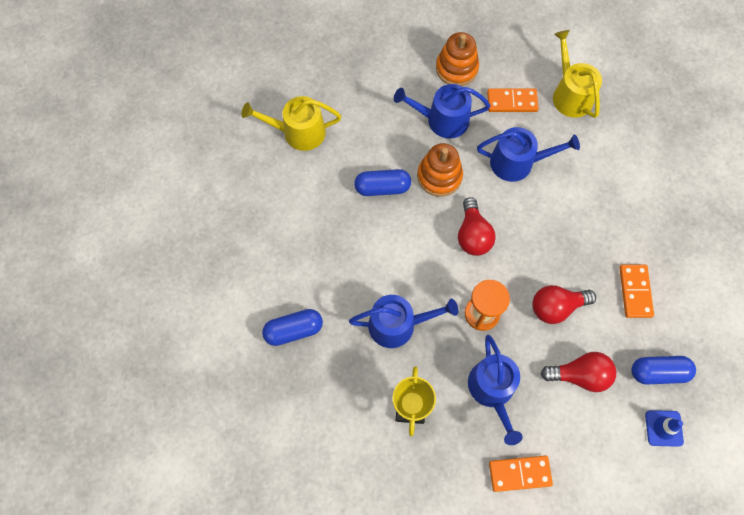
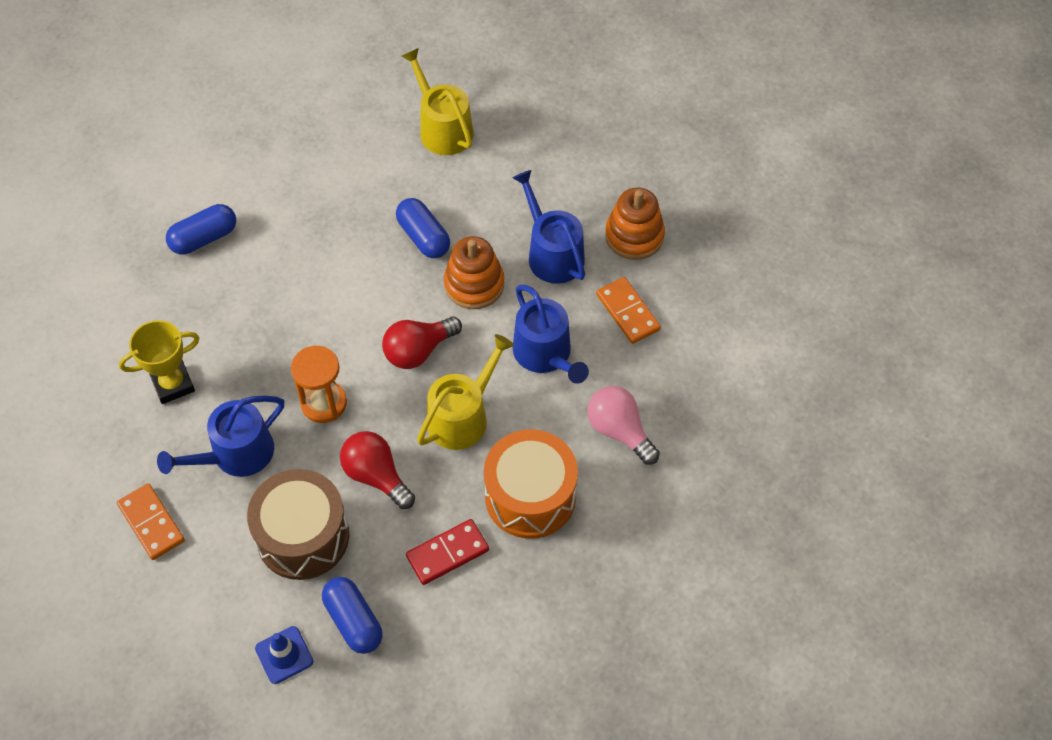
camera: 60 degrees right, 10 degrees down
(294, 330) = (204, 238): blue capsule -> blue capsule turned 75 degrees counterclockwise
(398, 325) = (264, 328): blue watering can -> none
(570, 94) = (683, 369): yellow watering can -> yellow watering can (462, 416)
(579, 375) = (303, 536): red light bulb -> brown drum
(595, 151) = (619, 431): none -> pink light bulb
(617, 223) = (530, 496): none -> orange drum
(635, 292) = (447, 553): orange domino -> red domino

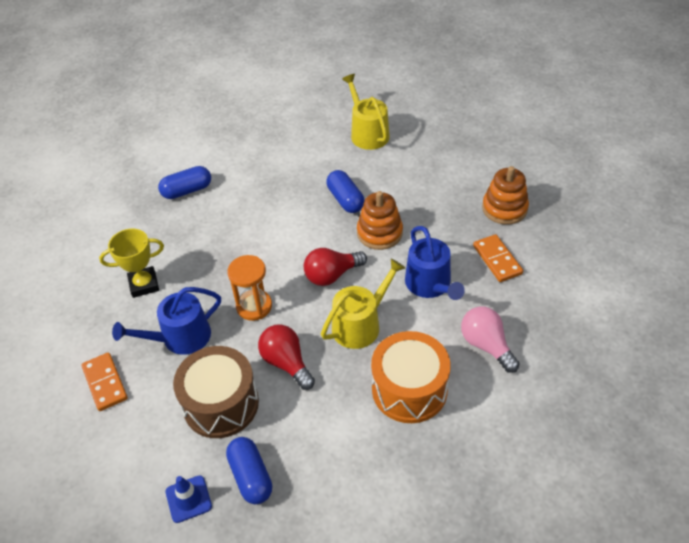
camera: 10 degrees right, 10 degrees down
(447, 553) = (336, 428): red domino -> none
(552, 254) = (441, 216): blue watering can -> none

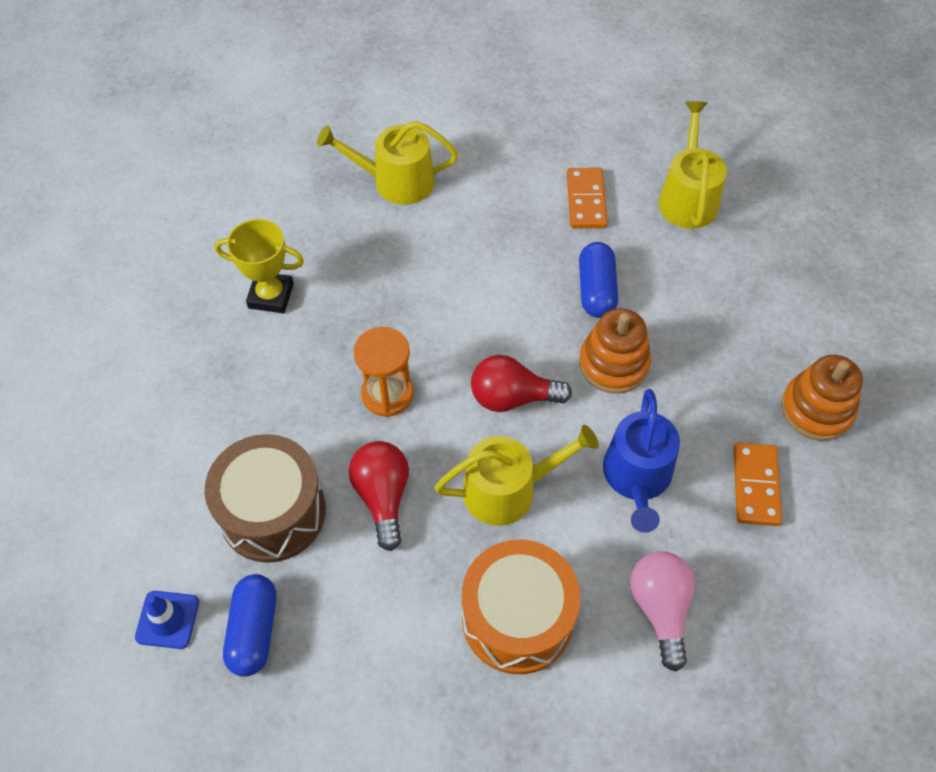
camera: 25 degrees right, 10 degrees up
(105, 383) = (155, 411): orange domino -> orange domino (586, 200)
(180, 338) = (274, 394): blue watering can -> none
(187, 191) = (396, 181): blue capsule -> yellow watering can

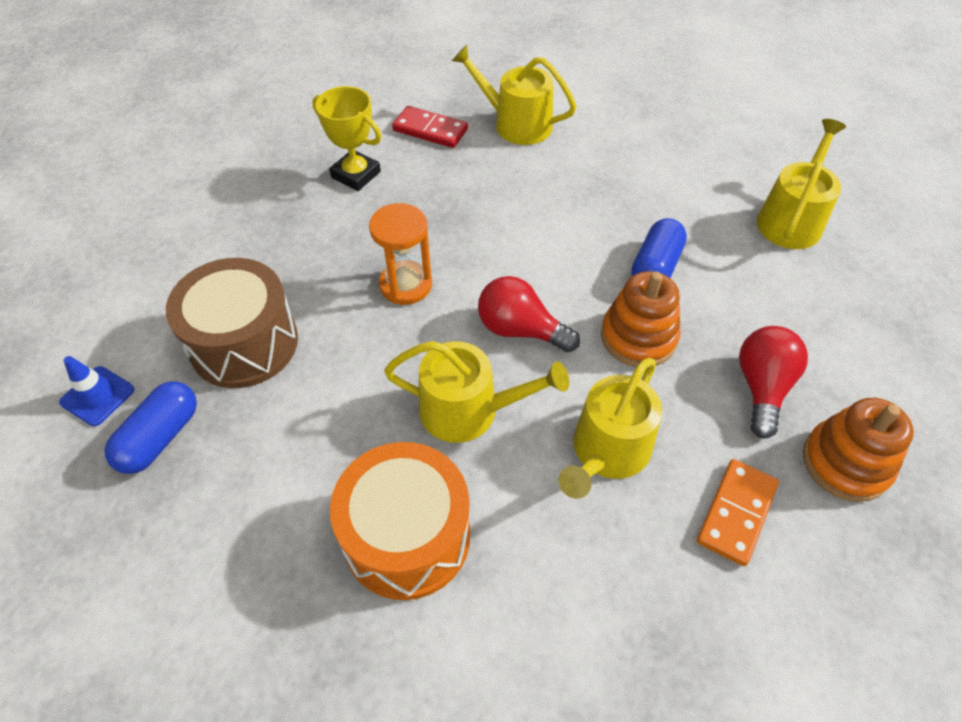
camera: 25 degrees right, 5 degrees down
(315, 218) = (430, 130): none -> red domino
(383, 496) = (347, 369): red light bulb -> red light bulb (762, 387)
(586, 200) = (685, 191): orange domino -> none
(637, 477) = (607, 451): blue watering can -> yellow watering can
(660, 608) = (563, 595): pink light bulb -> none

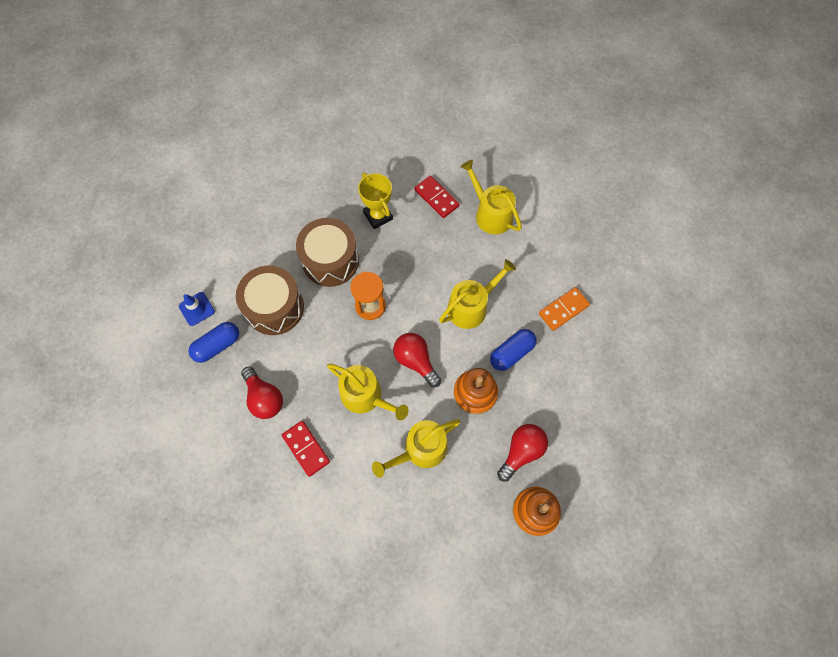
camera: 25 degrees right, 15 degrees up
(287, 486) = (264, 398): none -> red light bulb
(309, 250) = (330, 260): none -> brown drum
(407, 536) = (306, 448): orange drum -> red domino
(736, 513) = (463, 510): orange domino -> orange domino (563, 309)
(791, 219) = (613, 355): yellow watering can -> yellow watering can (471, 306)

